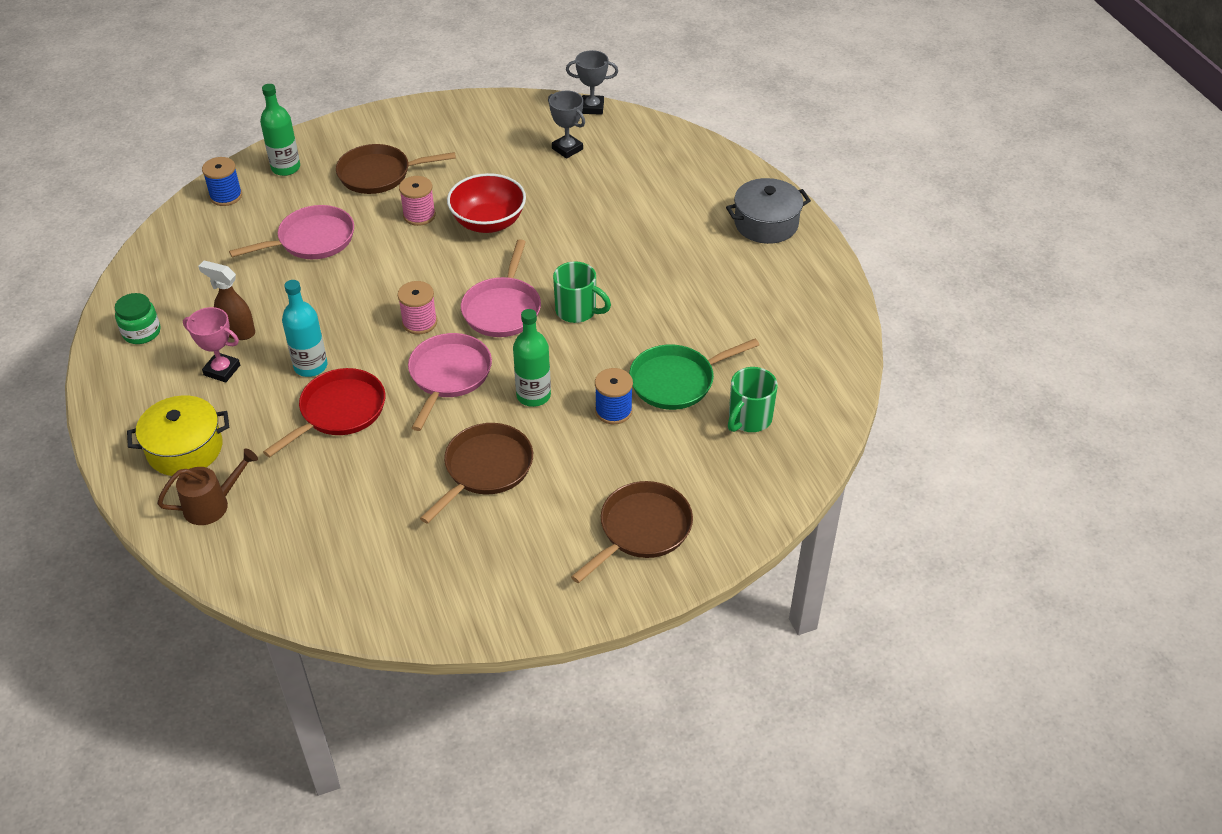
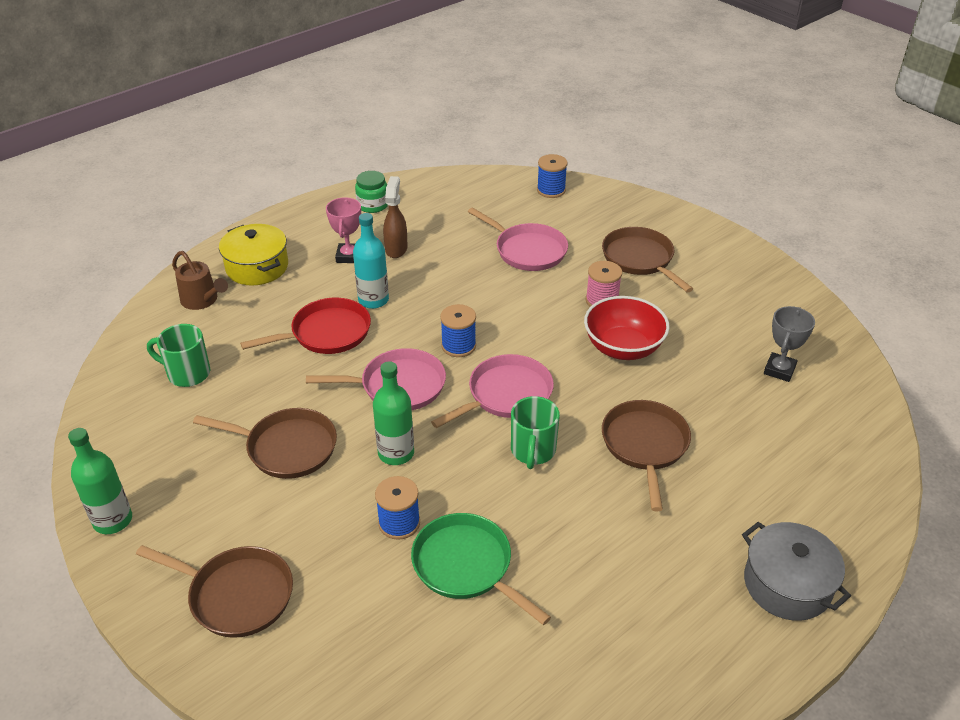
camera: 70 degrees right, 5 degrees down
(286, 168) = (608, 207): green bottle -> green bottle (113, 520)
(339, 411) = (326, 333): red pan -> red pan turned 45 degrees counterclockwise
(419, 322) = (458, 346): pink spool -> blue spool
(502, 309) = (506, 395): pink pan -> pink pan turned 150 degrees clockwise
(592, 108) = (864, 369): grey trophy -> none
(606, 247) = (645, 446): none -> brown pan
(749, 419) = (433, 654): green mug -> green mug (187, 373)

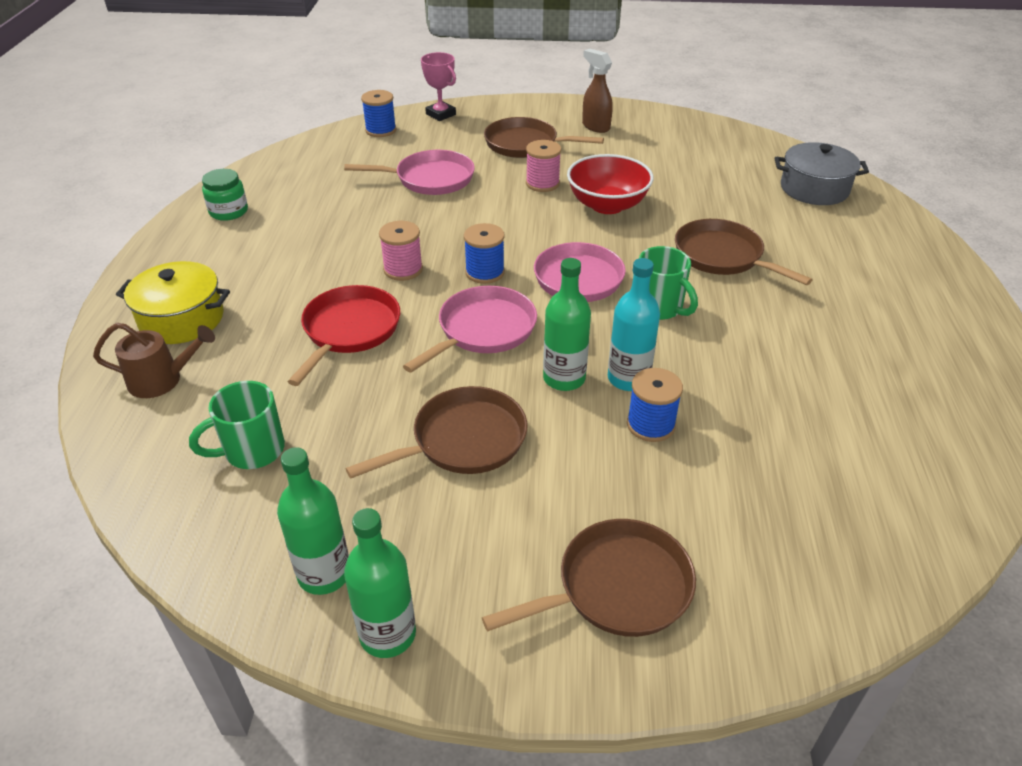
camera: 45 degrees left, 0 degrees up
(129, 466) = (324, 574): none -> green bottle
(348, 256) = (270, 261): pink trophy -> pink trophy (440, 114)
(373, 300) = (352, 281): turquoise bottle -> turquoise bottle (628, 379)
(396, 249) = (309, 233): brown spray bottle -> brown spray bottle (595, 126)
(413, 311) = (403, 269): none -> pink spool
(466, 566) = (746, 415): green pan -> none
(779, 370) = (721, 164): grey trophy -> none
(787, 584) = (925, 281): grey pot -> grey pot (814, 189)

